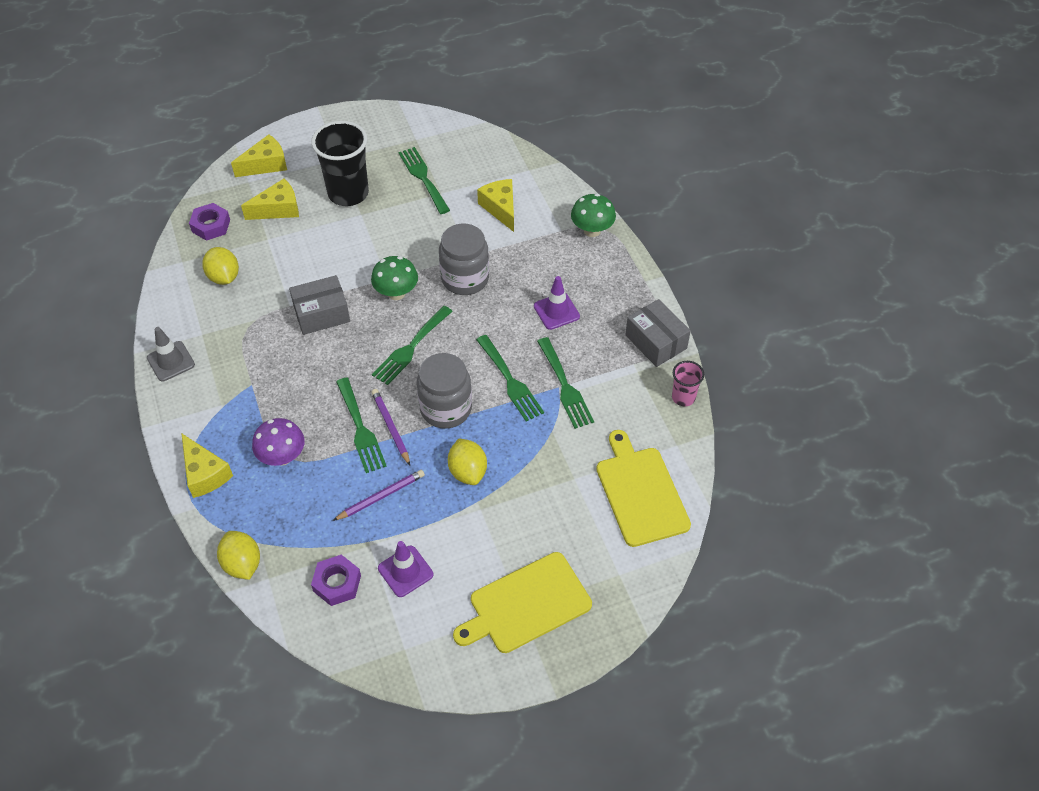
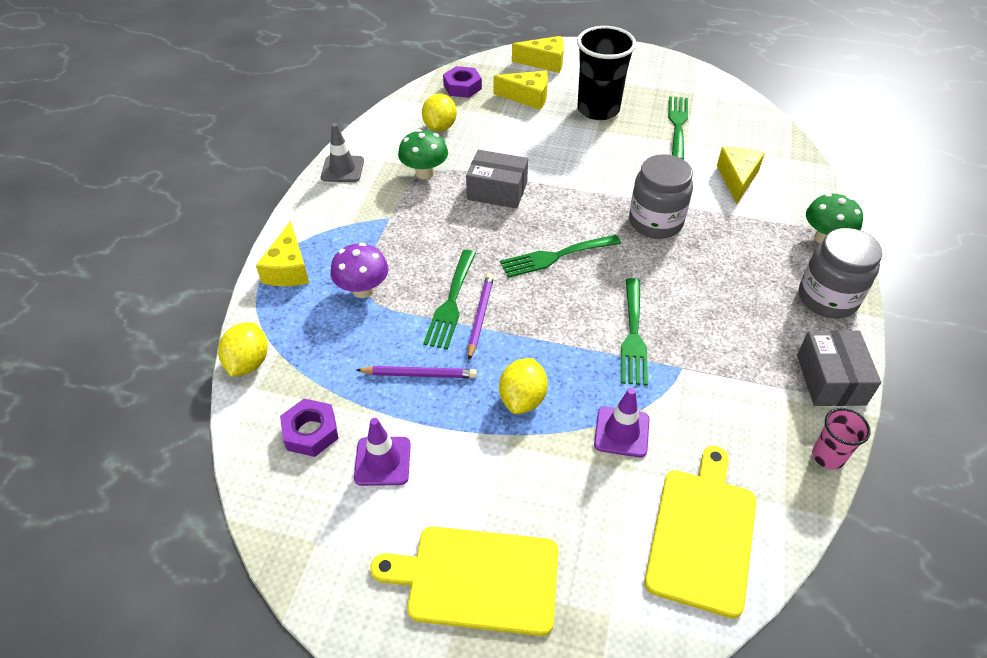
camera: 35 degrees right, 5 degrees down
(396, 293) = (579, 205): green mushroom -> green mushroom (424, 173)
(446, 408) = (547, 327): grey jar -> grey jar (827, 298)
(556, 311) = (732, 294): purple traffic cone -> purple traffic cone (621, 432)
(565, 386) = (690, 371): green fork -> none

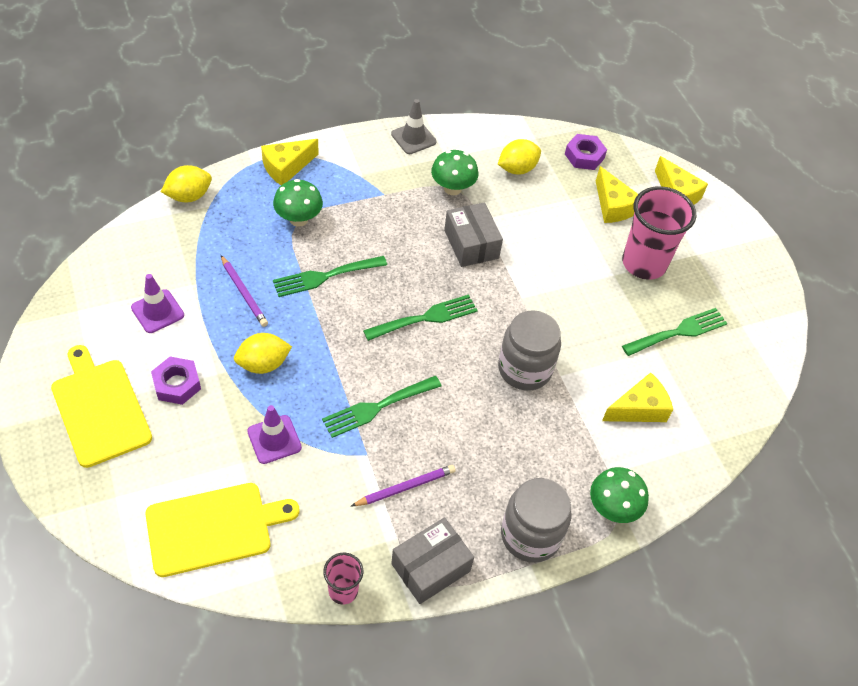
camera: 50 degrees right, 5 degrees up
(311, 432) = (156, 261): purple nut -> purple nut (177, 384)
(363, 290) = (298, 219): purple mushroom -> green mushroom
(480, 316) = (325, 300): purple pencil -> purple pencil (405, 487)
(555, 256) = (425, 318): green fork -> green fork turned 120 degrees clockwise
(598, 109) = (644, 263): black cup -> pink cup

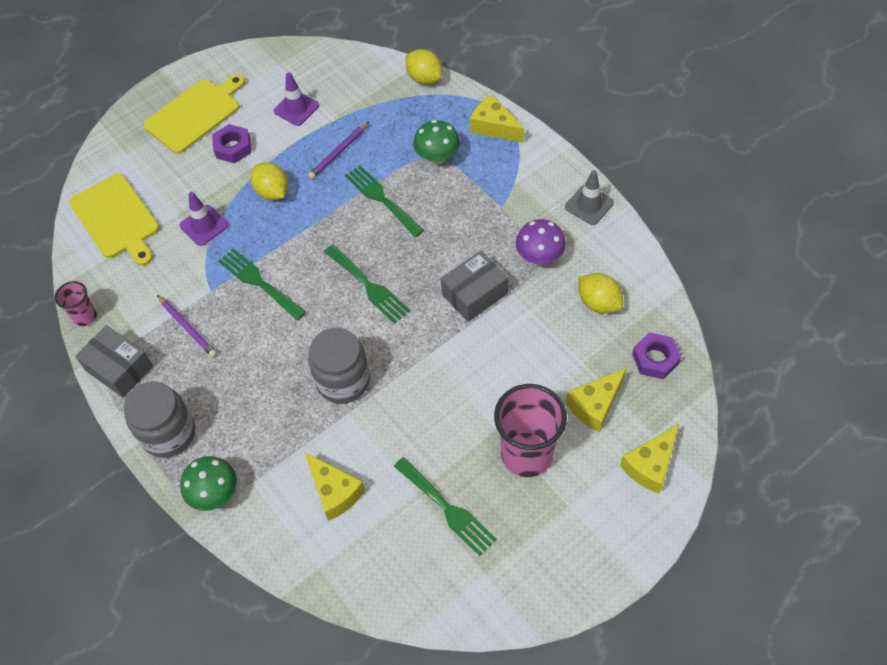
camera: 80 degrees right, 5 degrees up
(452, 188) = (539, 257): green mushroom -> purple mushroom

